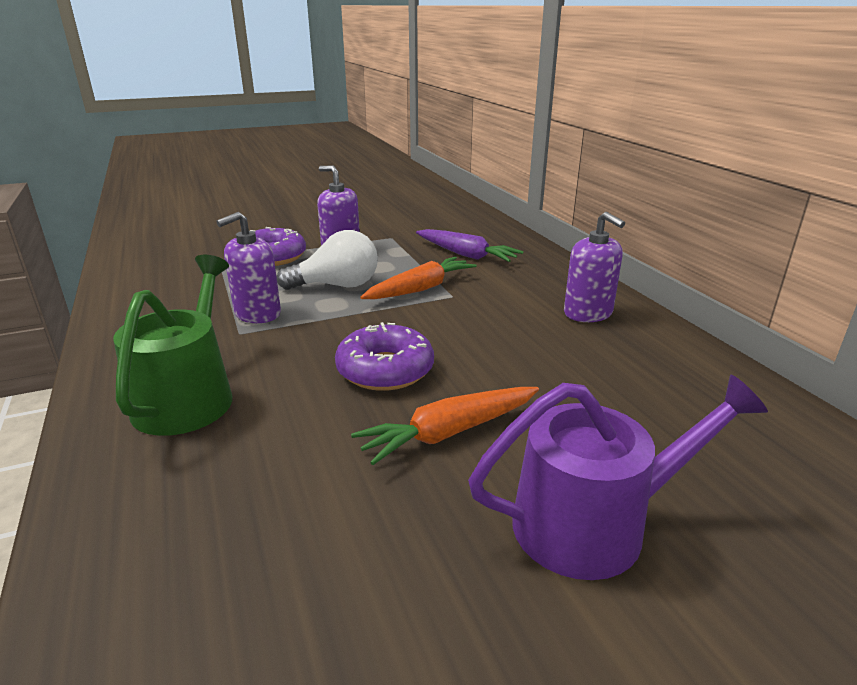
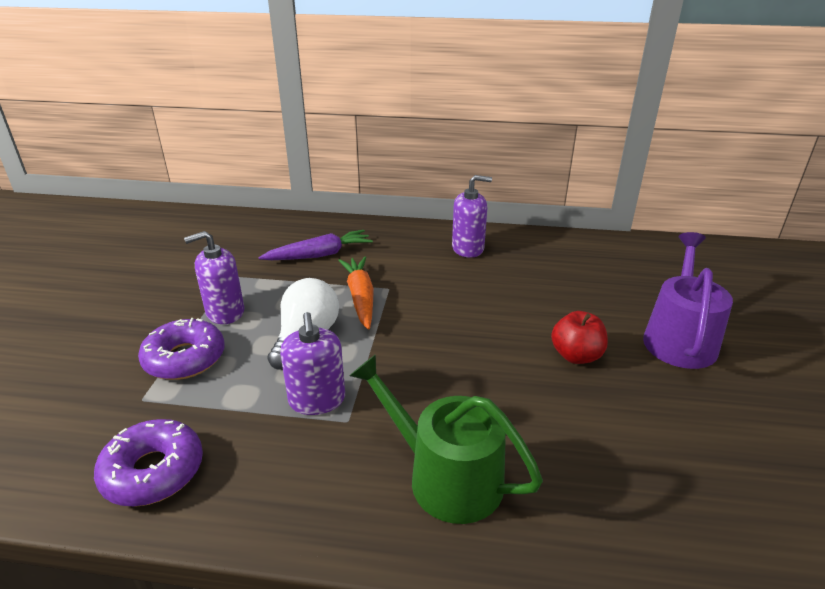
camera: 60 degrees left, 5 degrees up
(385, 370) = (479, 357): purple donut -> purple donut (153, 471)
(449, 433) = (576, 356): orange carrot -> red apple

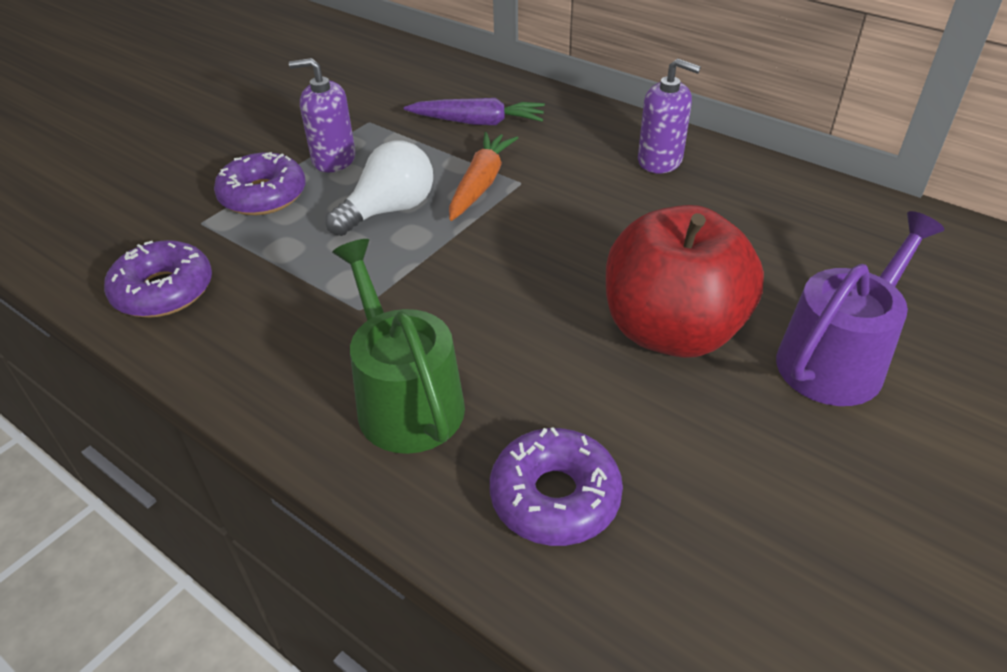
camera: 30 degrees right, 10 degrees up
(317, 400) = (347, 278): purple soap dispenser -> none
(576, 356) = (672, 331): red apple -> red apple, size x2.04
(611, 501) = (555, 497): none -> purple donut

